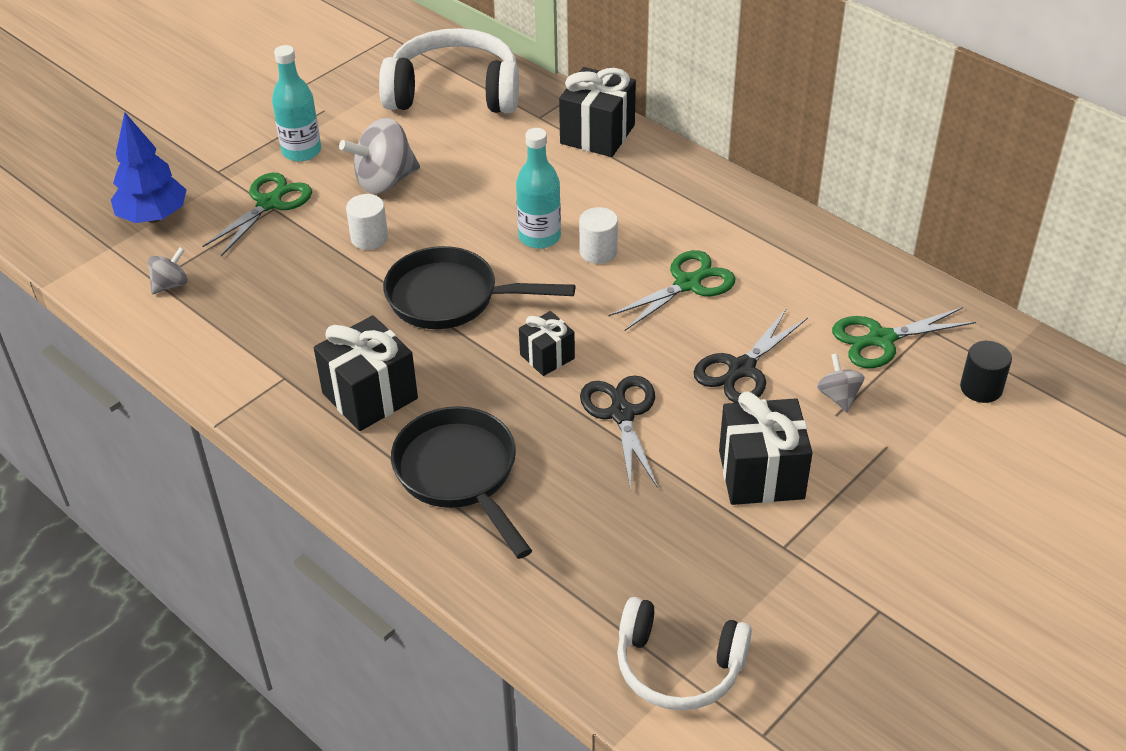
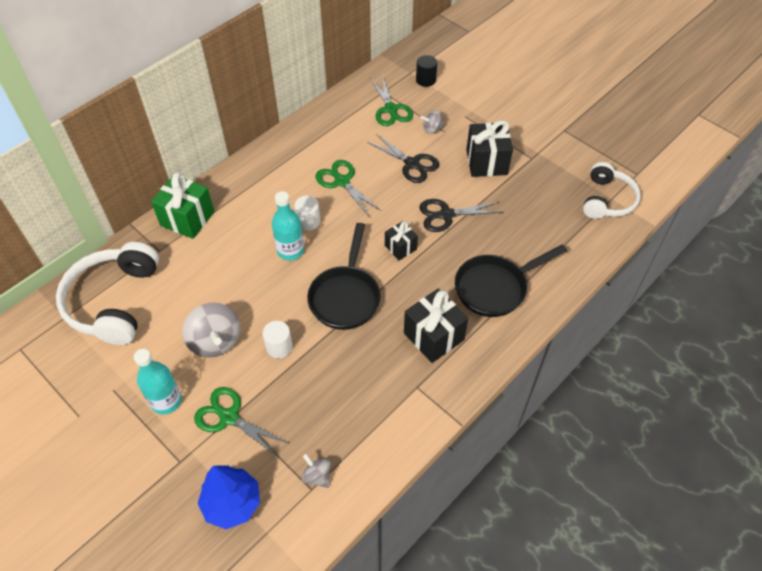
camera: 90 degrees left, 10 degrees up
(597, 134) = (187, 219): black gift -> green gift

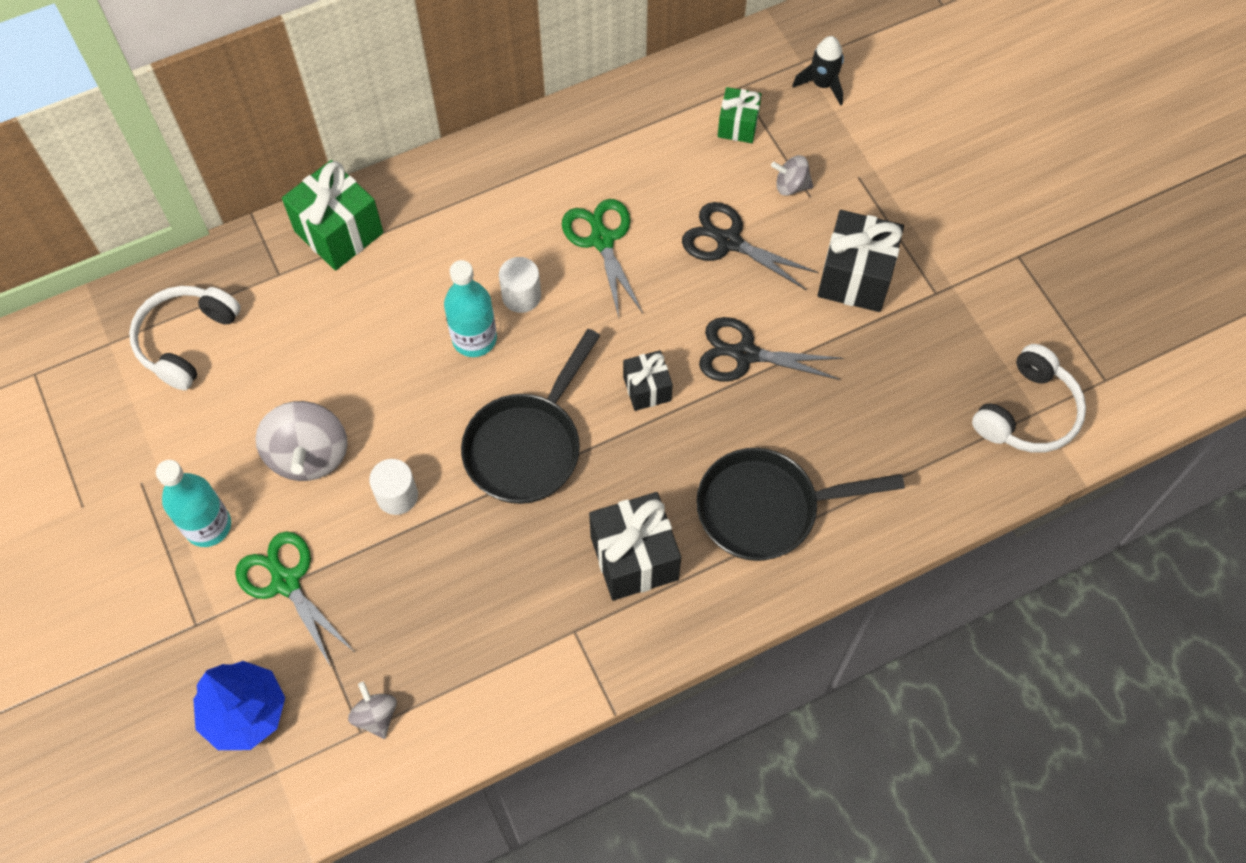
camera: 20 degrees right, 10 degrees up
(114, 301) = (186, 340): white headphones -> white headphones, size x0.65
(390, 109) = (738, 125): green scissors -> green gift
(411, 164) = (729, 242): black scissors -> black scissors turned 150 degrees clockwise
(425, 80) = (822, 84): black cylinder -> black rocket

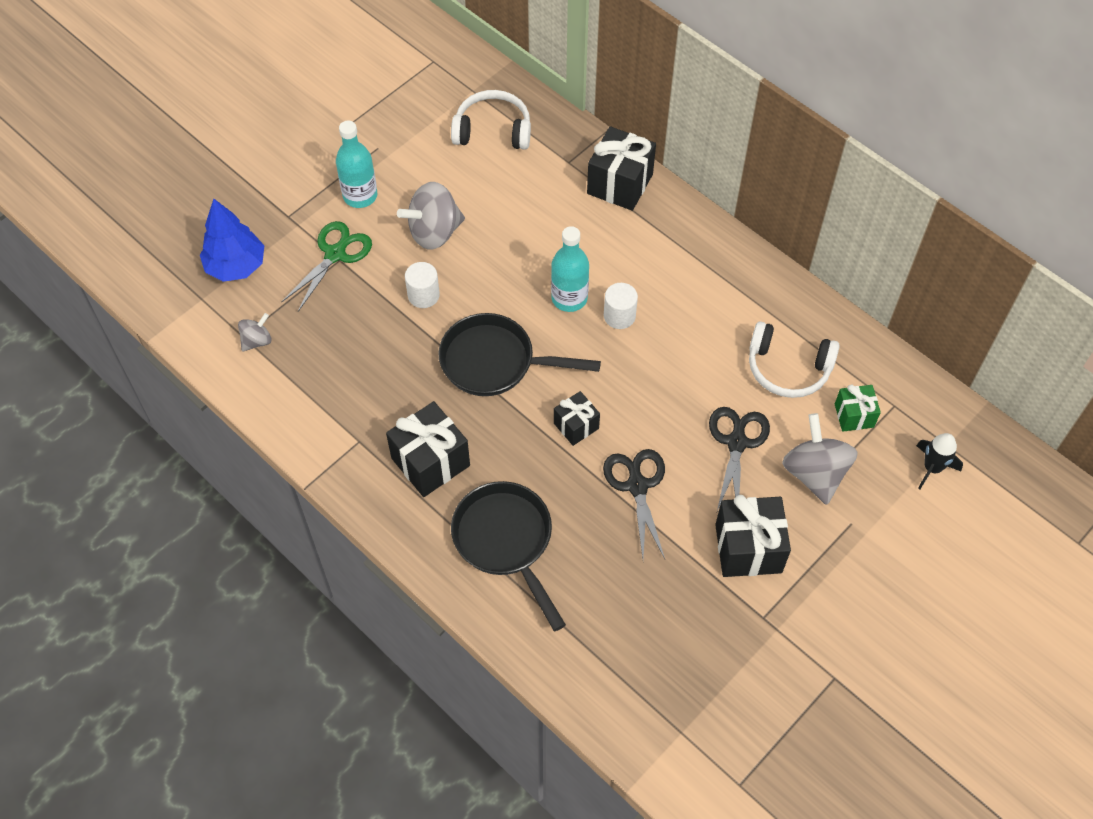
camera: 70 degrees right, 5 degrees down
(339, 232) = (620, 184): green gift -> black gift
(602, 240) = (694, 353): green scissors -> none
(791, 186) = (814, 473): grey spinning top -> grey spinning top, size x1.87
(1027, 412) = (677, 724): white headphones -> white headphones (788, 368)

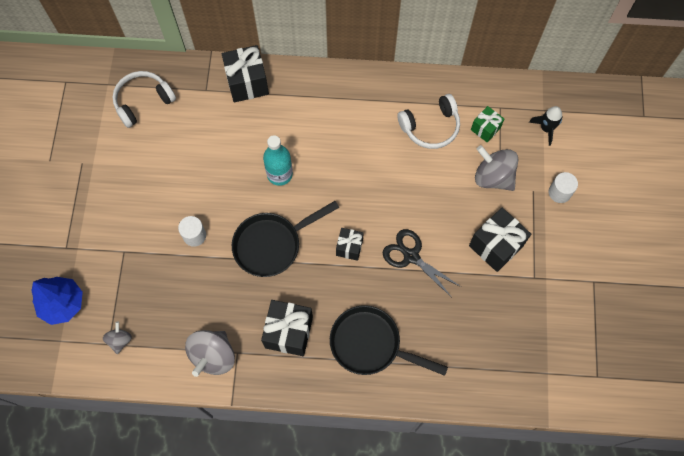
camera: 40 degrees left, 10 degrees up
(335, 254) = (118, 250): green scissors -> none
(360, 196) = (99, 201): turquoise bottle -> none
(434, 232) = (165, 191): grey spinning top -> grey spinning top (213, 356)
(619, 316) = (316, 164): white cylinder -> white cylinder (559, 192)
(736, 443) = (440, 190): black scissors -> none

